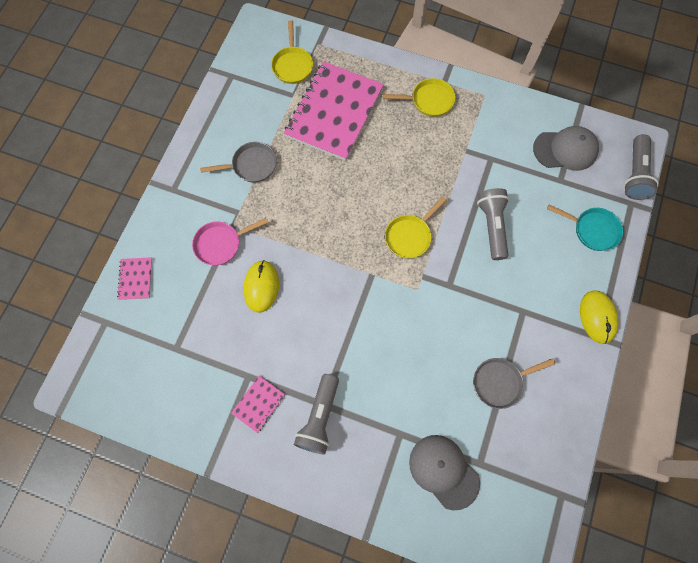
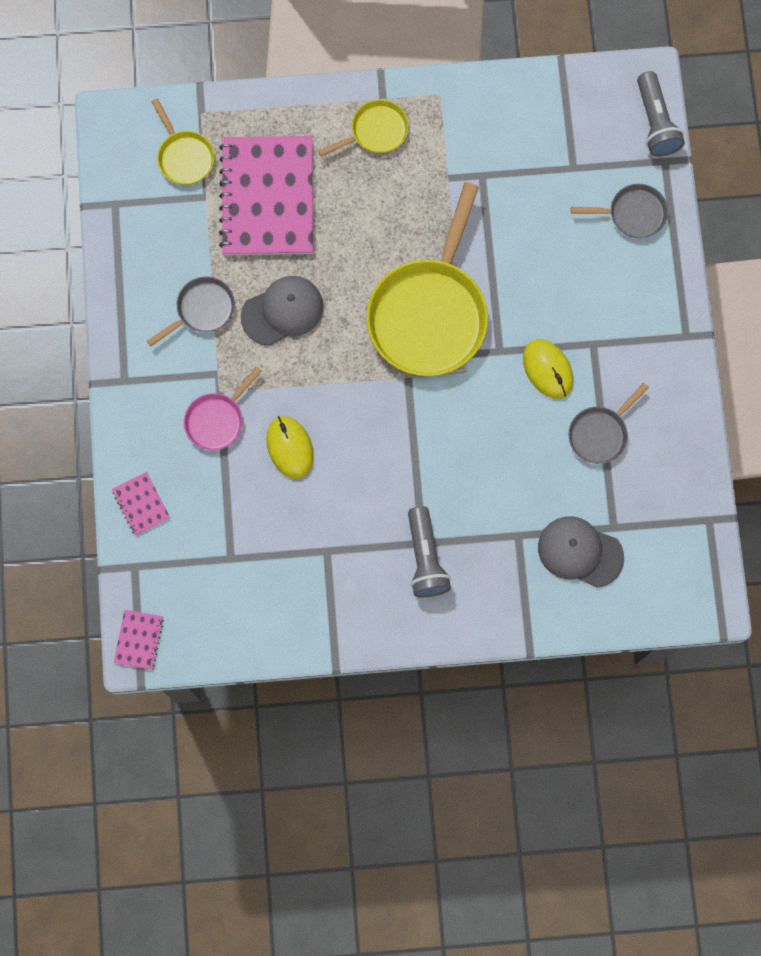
camera: 25 degrees left, 5 degrees up
(258, 404) = (353, 574): pink notebook -> pink notebook (139, 640)
(410, 236) = (430, 313): yellow pan -> yellow pan, size x2.08
(492, 226) = (518, 260): grey flashlight -> none
(565, 150) = (564, 126): grey cap -> grey cap (282, 311)
(592, 230) = (632, 214): turquoise pan -> grey pan
(597, 317) = (676, 314): yellow mouse -> yellow mouse (548, 369)

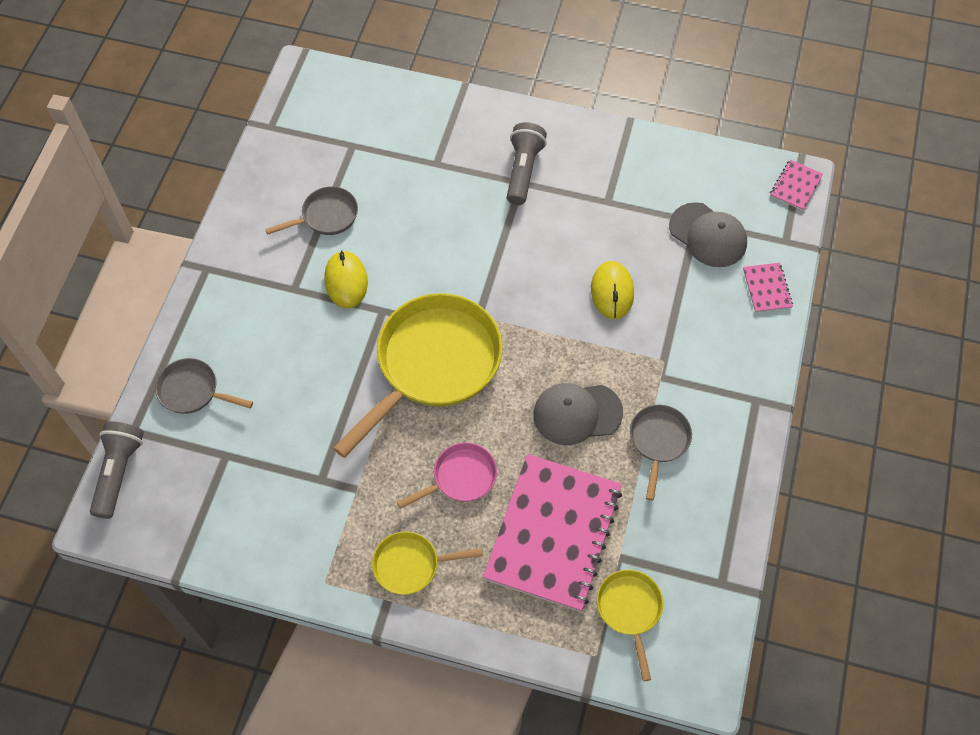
camera: 160 degrees left, 15 degrees down
(202, 310) = (658, 441): grey pan -> grey pan turned 120 degrees clockwise
(217, 420) = (673, 336): pink pan -> pink pan (460, 478)
(580, 552) = (390, 136): grey cap -> grey cap (708, 235)

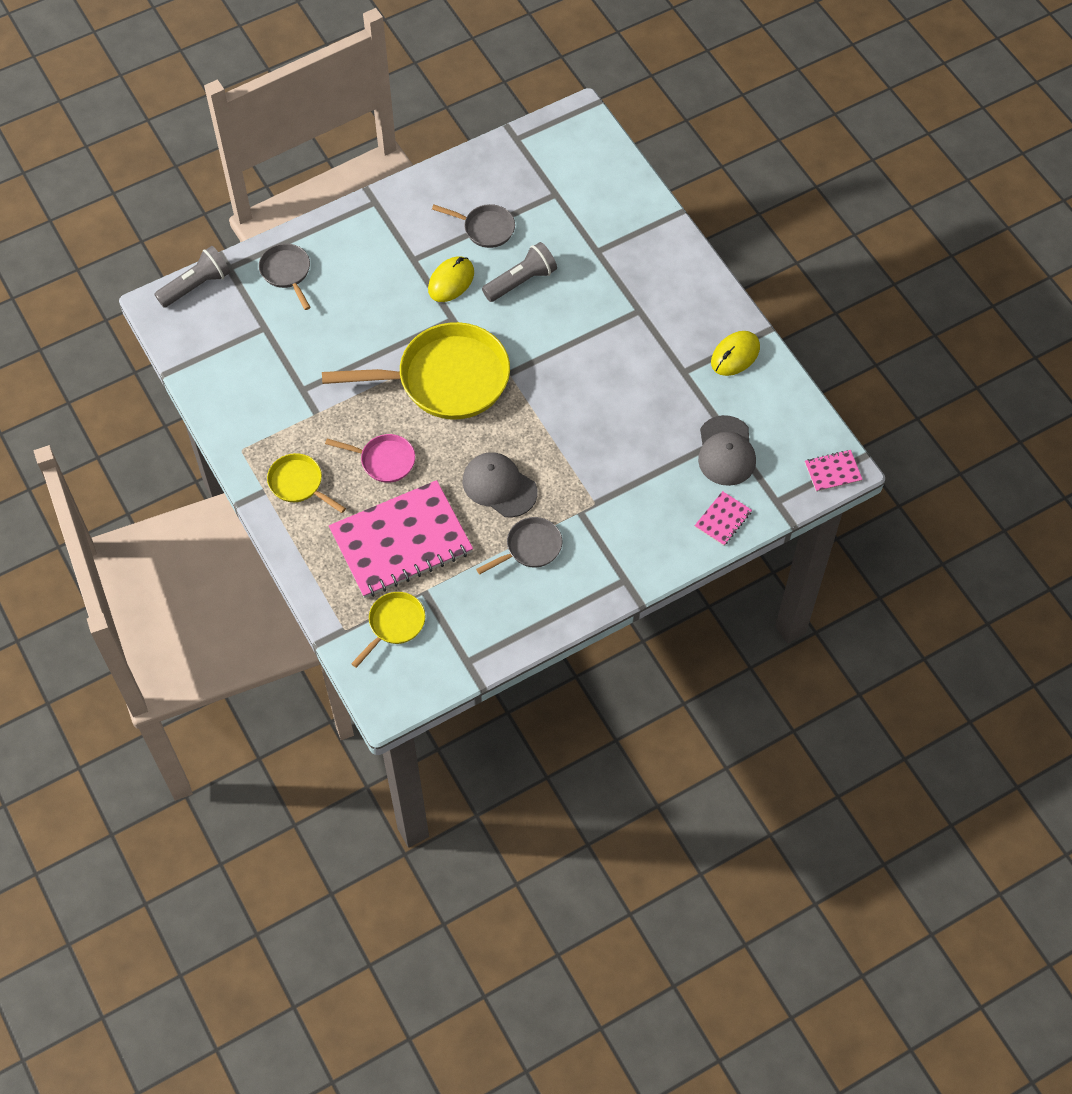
camera: 45 degrees right, 0 degrees up
(523, 171) = (650, 304): grey flashlight -> grey flashlight (521, 281)
(612, 291) = (614, 432): yellow mouse -> yellow mouse (735, 355)

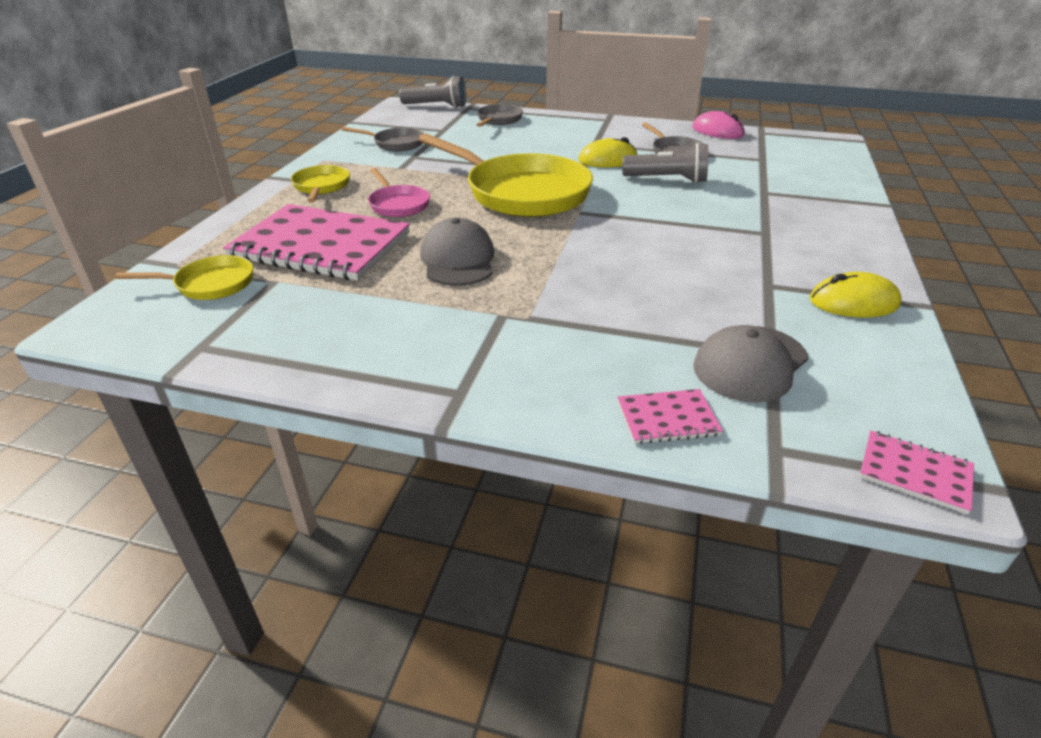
camera: 45 degrees right, 25 degrees down
(482, 162) = (717, 131): none -> pink mouse
(530, 548) = (411, 309): grey pan -> grey pan (395, 144)

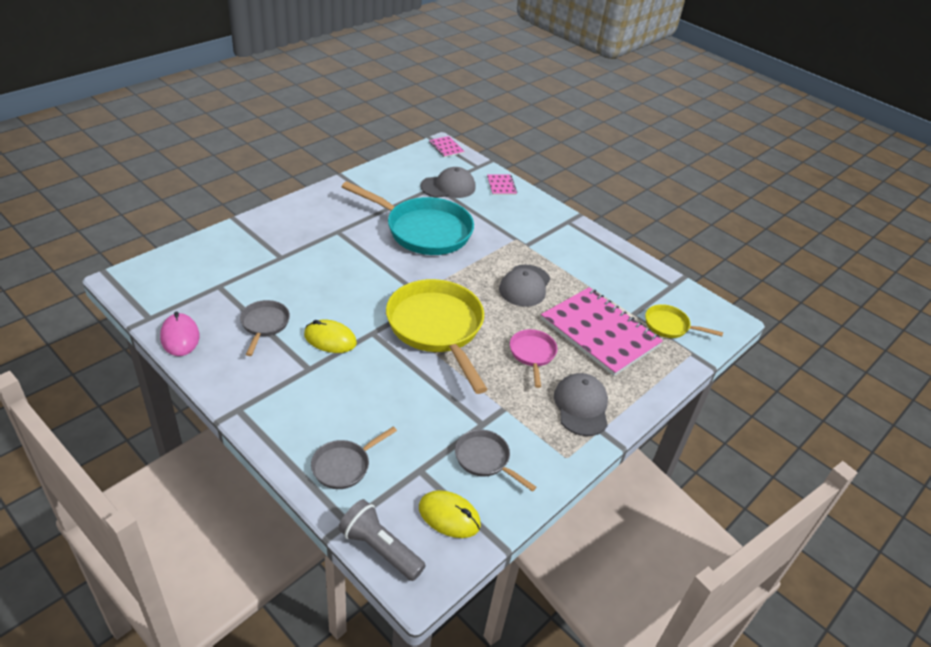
camera: 155 degrees left, 5 degrees up
(321, 187) = (581, 406): yellow pan -> grey cap
(667, 180) = (321, 296): grey flashlight -> none
(667, 418) = (501, 186): pink notebook -> pink notebook turned 60 degrees clockwise
(673, 274) = (423, 230): none -> turquoise pan
(853, 302) = (367, 187): yellow mouse -> yellow mouse (449, 516)

